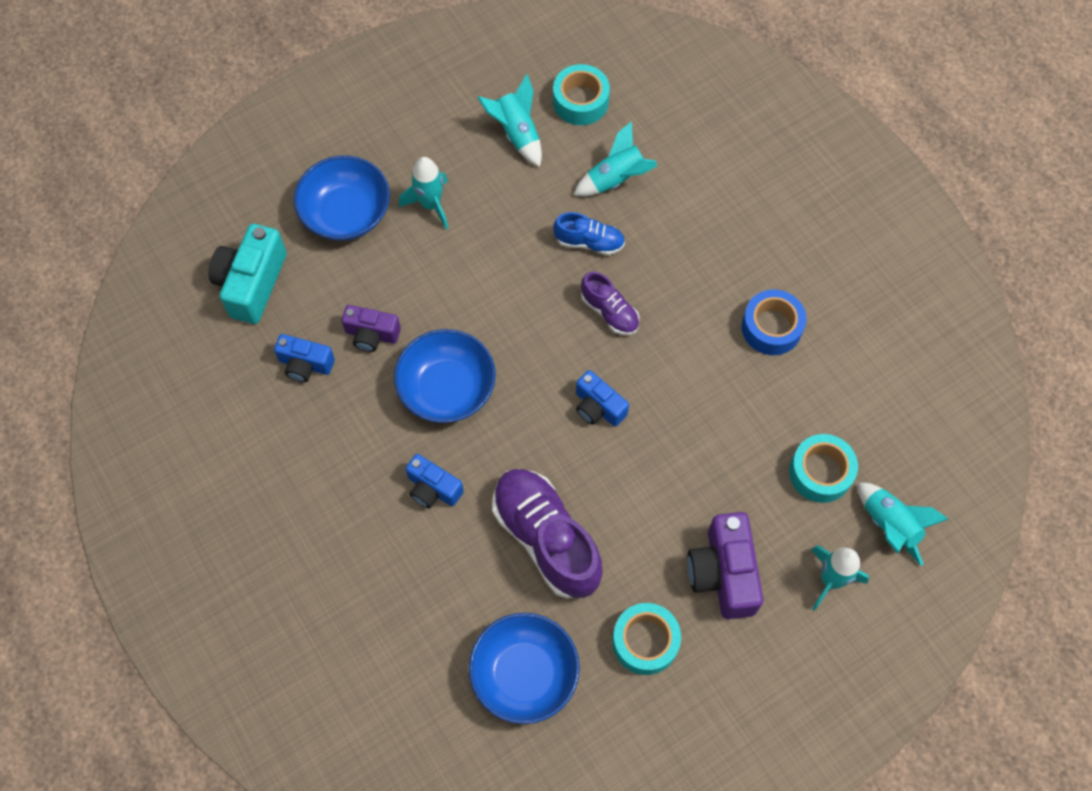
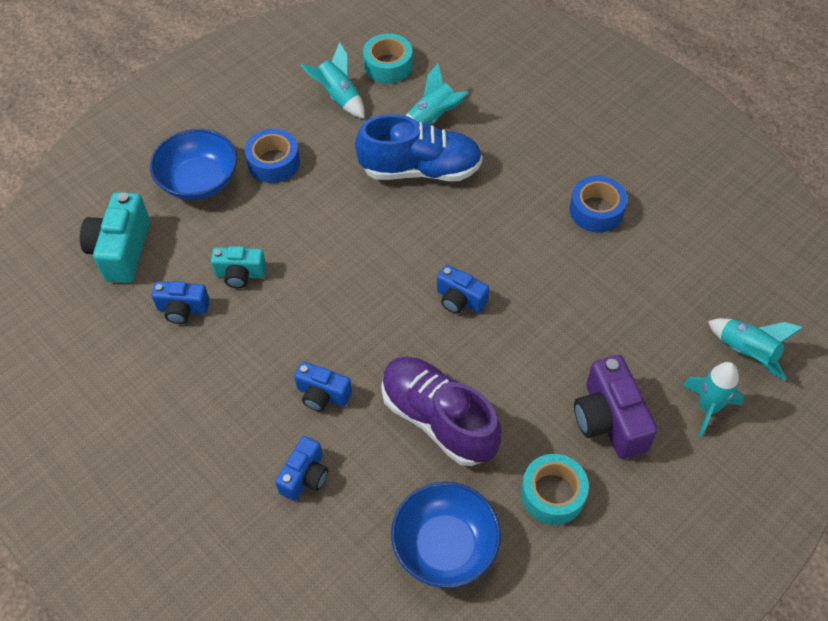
camera: 10 degrees left, 10 degrees down
(372, 335) = (240, 274): purple camera -> turquoise camera
(399, 574) = (305, 476): none -> blue camera
(430, 205) = (274, 162): turquoise rocket -> blue tape
(447, 388) = (318, 307): blue bowl -> none
(589, 242) = (420, 170): blue shoe -> blue shoe, size x1.92
(609, 312) = (451, 221): purple shoe -> none
(820, 472) = (672, 319): turquoise tape -> none

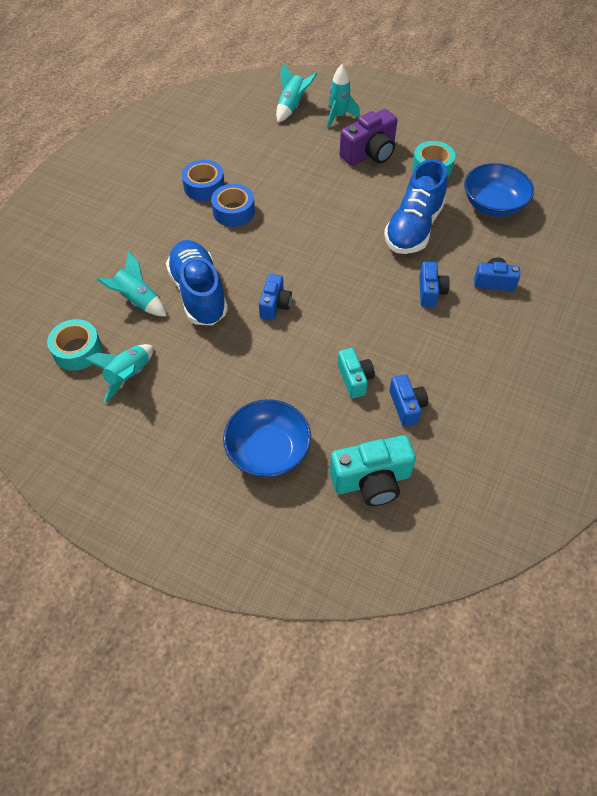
camera: 110 degrees left, 0 degrees up
(274, 162) = (225, 399): blue tape -> blue tape (234, 211)
(438, 419) = (413, 228): purple shoe -> blue shoe
(460, 300) = (315, 240): blue camera -> blue camera (275, 305)

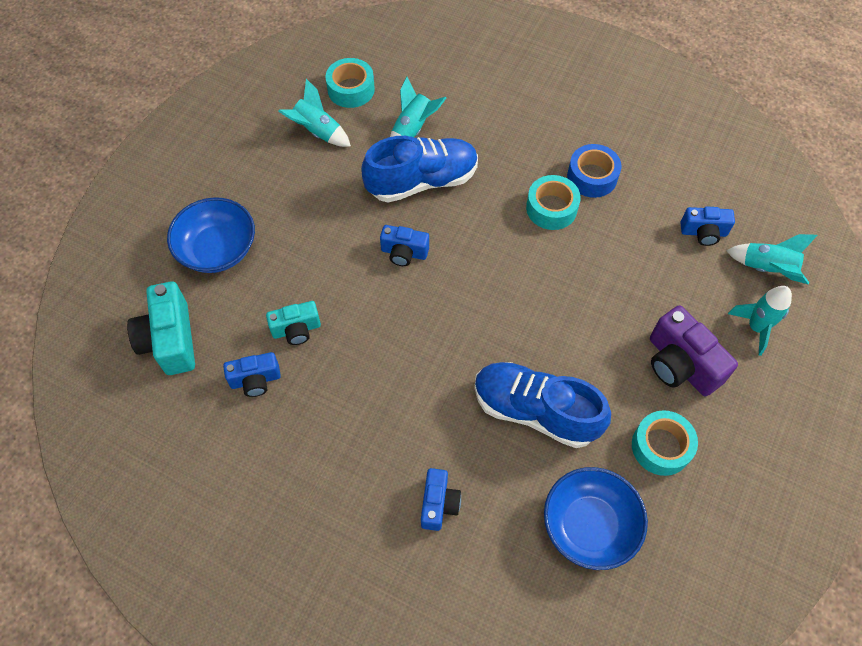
camera: 90 degrees right, 5 degrees up
(234, 211) = (551, 208): blue tape -> turquoise tape
(430, 292) = (422, 421): blue camera -> blue camera (703, 232)

